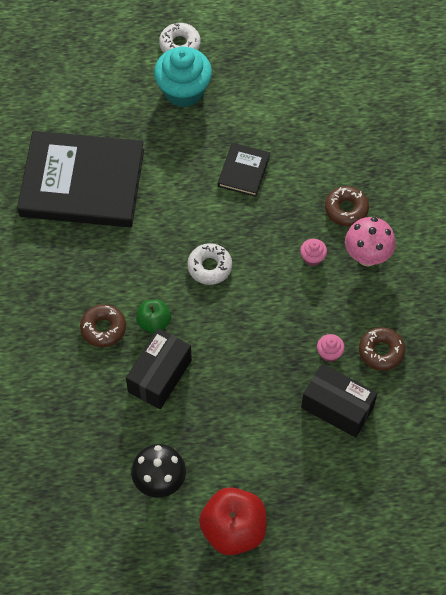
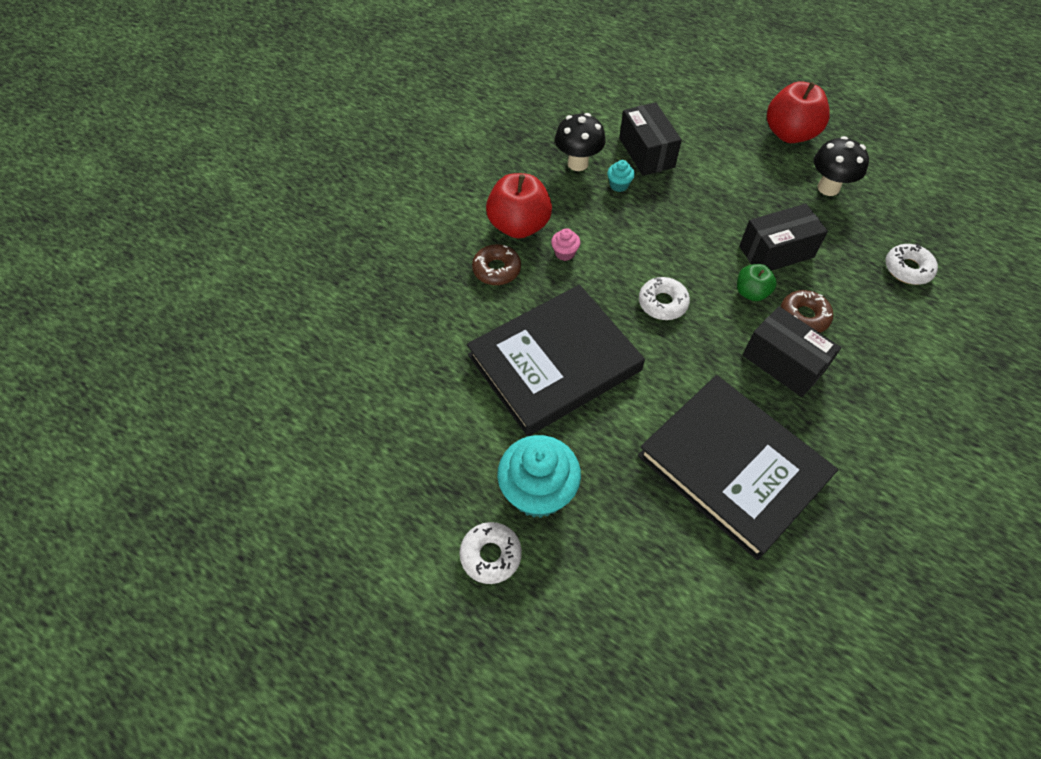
camera: 140 degrees left, 5 degrees down
(49, 434) = (907, 269): none -> white donut
(95, 278) = (783, 363): none -> black box
(243, 171) = (554, 363): black book -> black book, size x2.26
(329, 353) = (619, 185): pink cupcake -> turquoise cupcake
(367, 256) = (519, 226): pink mushroom -> red apple
(381, 351) = (578, 163): brown donut -> black mushroom

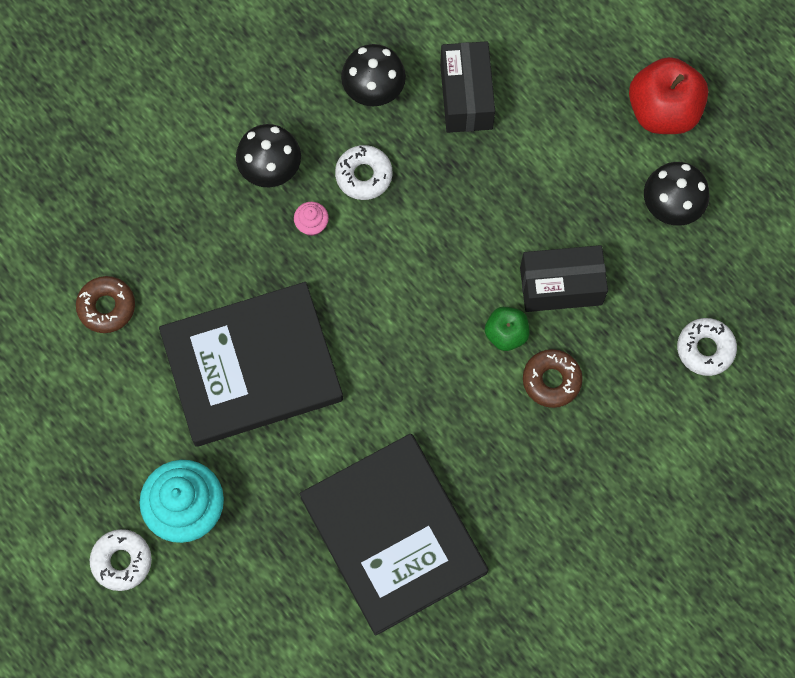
camera: 15 degrees right, 15 degrees up
(496, 269) = (226, 228): brown donut -> brown donut (106, 307)
(519, 226) = (271, 171): red apple -> black mushroom
(619, 185) = (412, 140): turquoise cupcake -> none
(662, 303) = (399, 322): white donut -> white donut (364, 175)
(783, 363) = (501, 432): black box -> none

